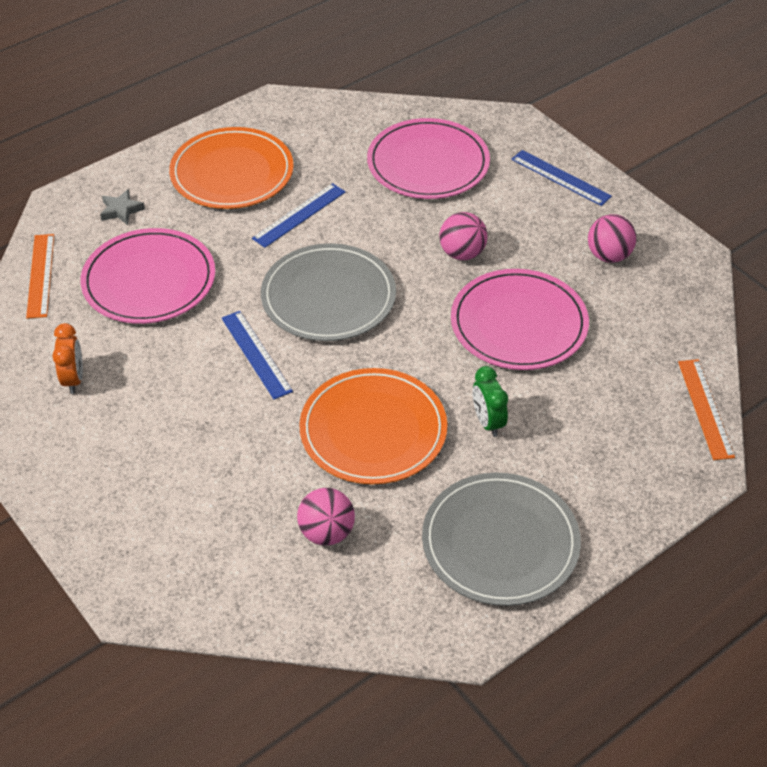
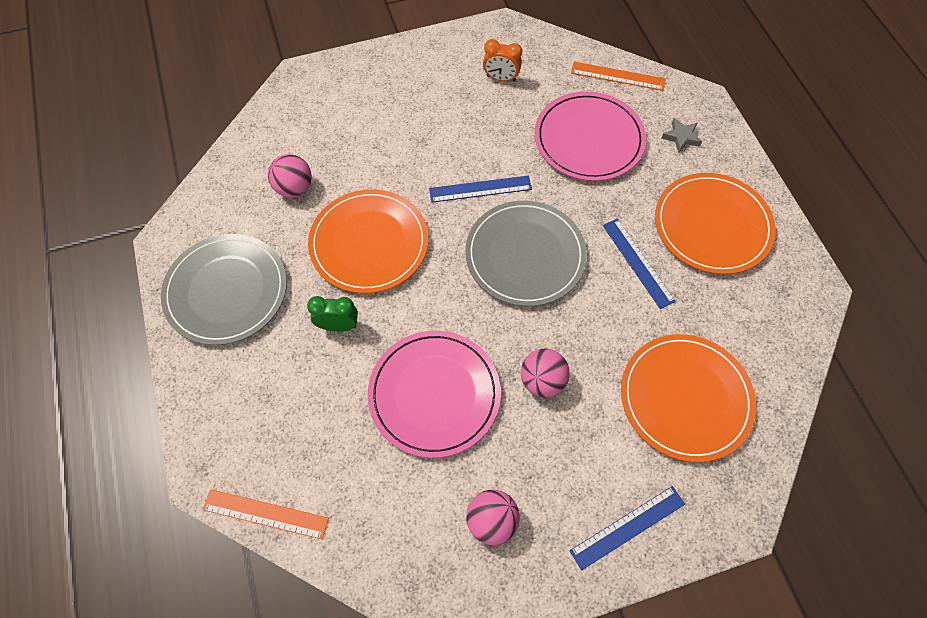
camera: 110 degrees right, 15 degrees up
(428, 163) = (685, 398): pink plate -> orange plate

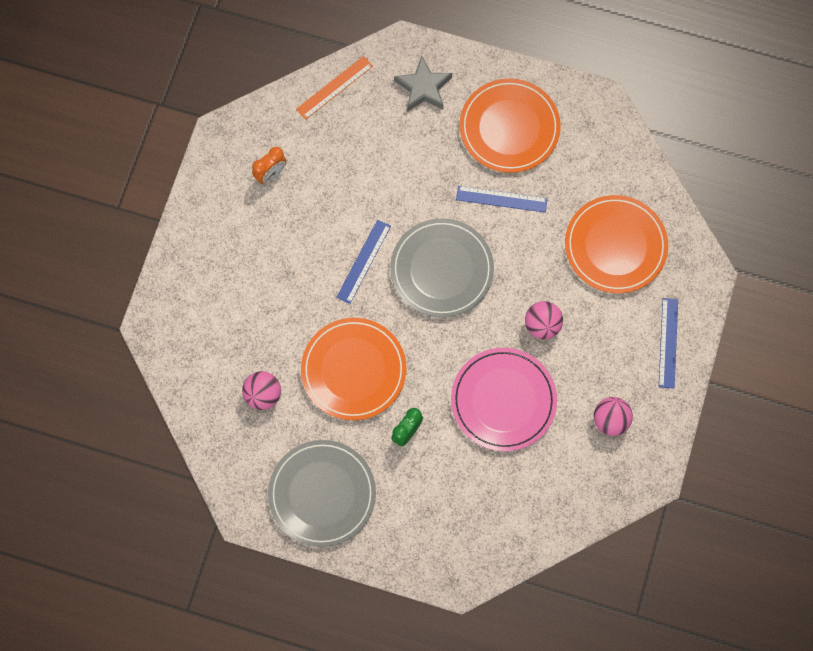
camera: 55 degrees left, 10 degrees up
(265, 514) = (511, 556): orange ruler -> none
(589, 139) = (377, 153): pink plate -> none
(681, 137) = (423, 88): grey star -> grey star, size x1.66

